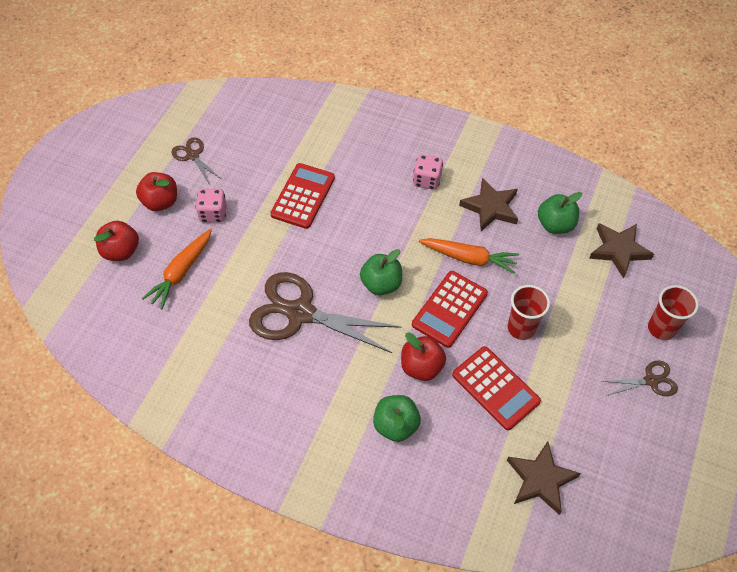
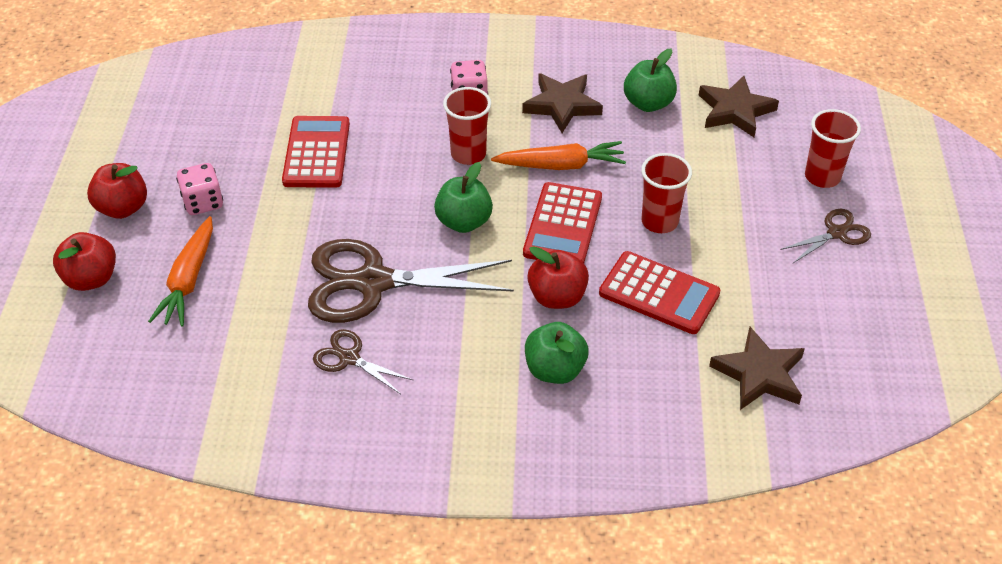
camera: 20 degrees left, 10 degrees down
(192, 155) = (144, 144): brown scissors -> brown scissors (349, 358)
(406, 229) = (468, 154): none -> red cup

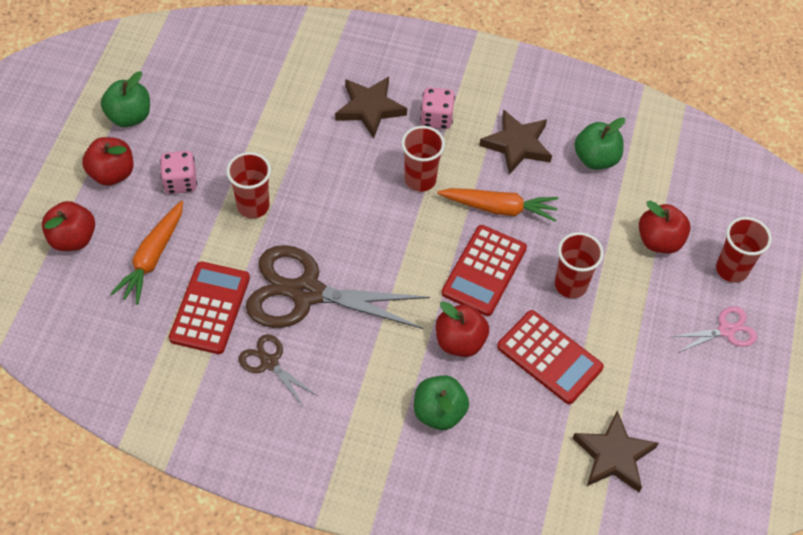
camera: 10 degrees right, 10 degrees up
(291, 211) = (253, 206): none -> red cup
(317, 153) = (288, 151): red calculator -> red calculator (210, 308)
(464, 222) = (398, 248): green apple -> green apple (129, 116)
(735, 111) = (673, 183): brown star -> brown star (370, 108)
(739, 165) = (659, 241): none -> red apple
(836, 233) = (726, 330): brown scissors -> pink scissors

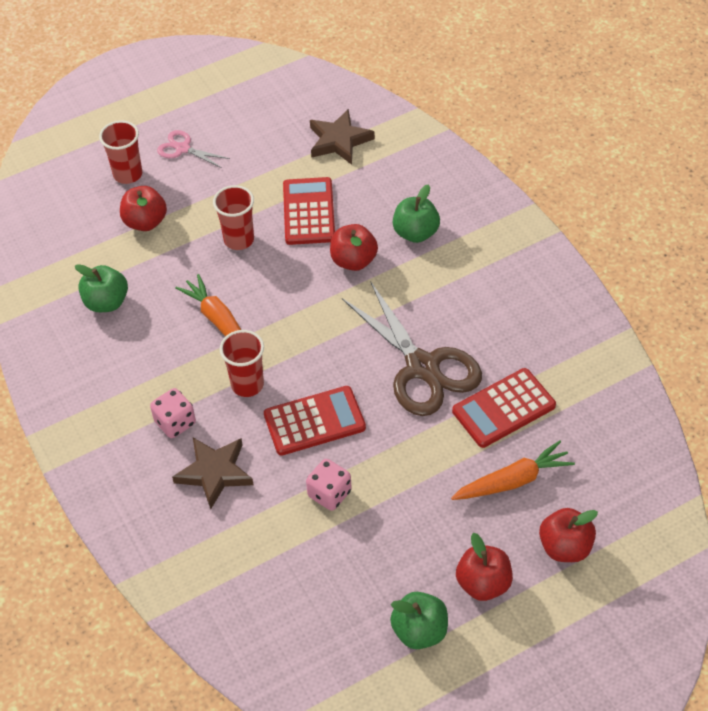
camera: 130 degrees left, 5 degrees down
(180, 182) = (433, 529): pink dice -> pink dice (329, 494)
(253, 206) = (395, 462): red cup -> none
(269, 362) = (496, 340): brown scissors -> none
(484, 271) = (283, 290): red calculator -> red calculator (314, 421)
(517, 144) = (145, 355): brown star -> none

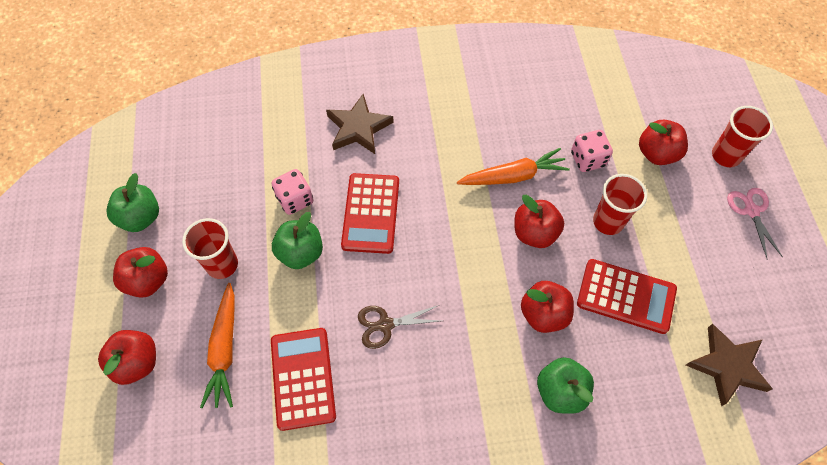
camera: 110 degrees right, 10 degrees up
(106, 302) = (568, 102): green apple -> green apple (300, 253)
(175, 423) = (420, 115): pink dice -> pink dice (587, 159)
(183, 148) = (751, 211): pink scissors -> pink scissors turned 60 degrees counterclockwise
(247, 385) = (433, 176): red cup -> red cup (222, 265)
(275, 288) = (534, 233): none -> red apple
(422, 367) = (385, 325): brown scissors -> brown scissors, size x0.48

